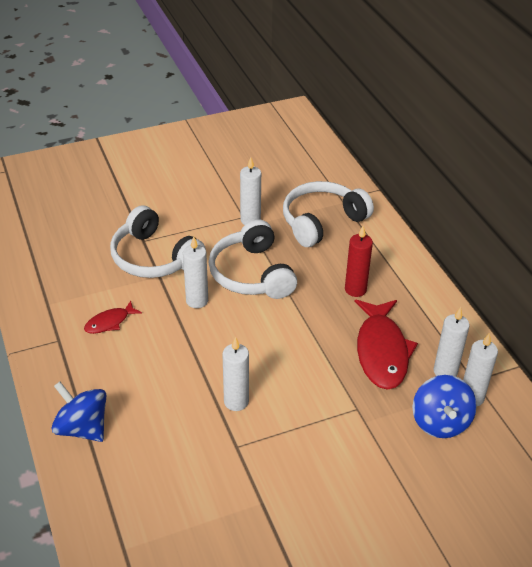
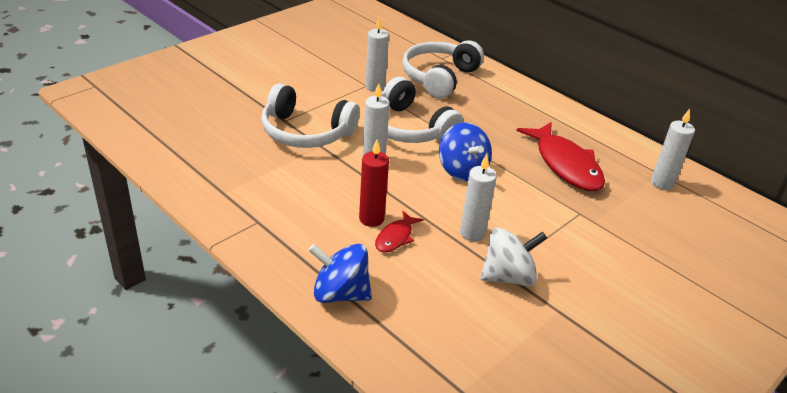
camera: 25 degrees left, 5 degrees down
(109, 322) = (301, 195): red fish -> red fish (395, 237)
(238, 455) = (508, 276): none -> white spinning top
(355, 289) = (507, 123): red candle -> red candle (371, 219)
(440, 422) = (653, 207): blue spinning top -> blue spinning top (462, 170)
(445, 371) = (627, 168): white candle -> none

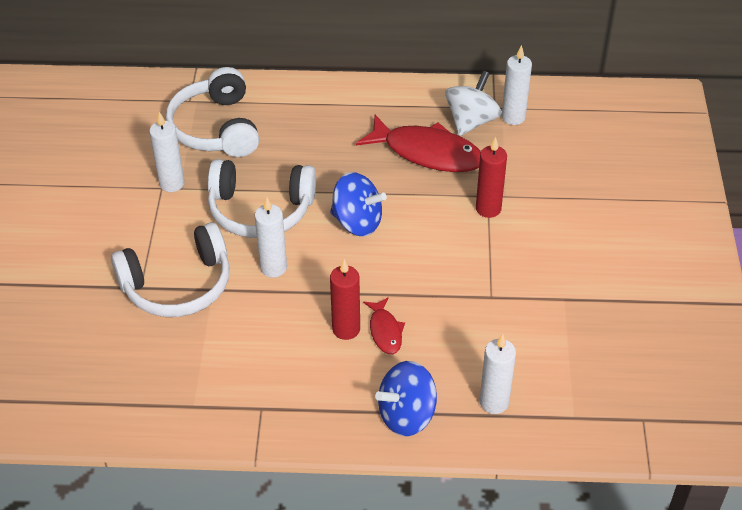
camera: 40 degrees left, 10 degrees up
(472, 233) = (435, 279): white candle -> white candle (494, 402)
(508, 276) = (502, 298): white spinning top -> white spinning top (471, 121)
(570, 220) = (488, 209): none -> red candle

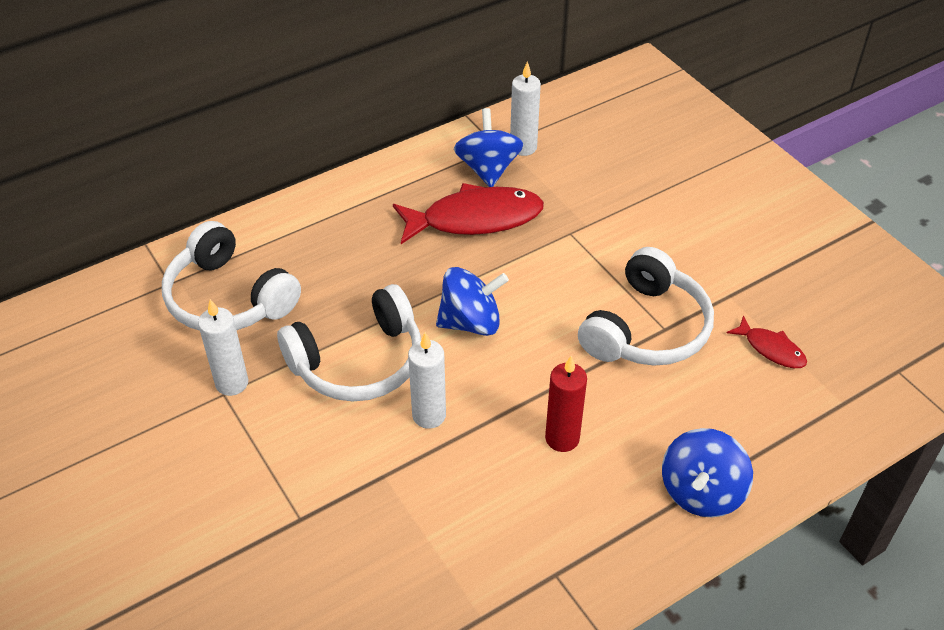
camera: 35 degrees left, 0 degrees up
(178, 285) = (341, 492): white headphones -> white headphones (646, 328)
(385, 331) = (601, 418): red fish -> red fish (771, 349)
(471, 121) = (488, 169): white spinning top -> blue spinning top
(488, 209) = (582, 245): red candle -> none
(494, 402) = (765, 430): white candle -> none

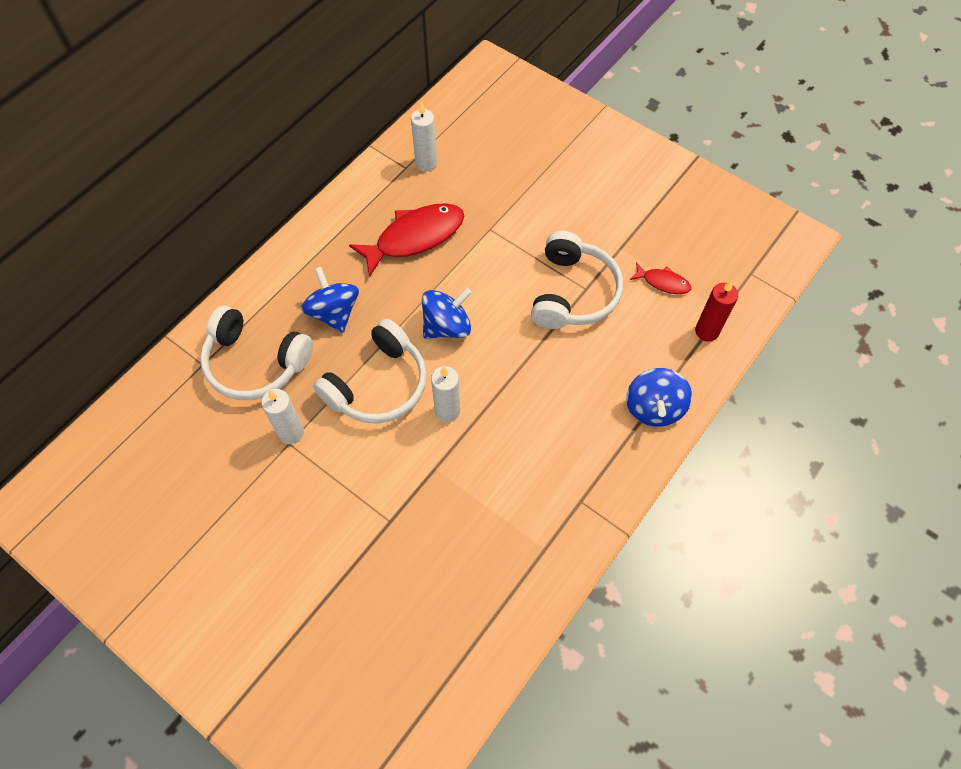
camera: 20 degrees left, 15 degrees up
(488, 169) = (407, 190): blue spinning top -> blue spinning top (334, 312)
(562, 438) = (547, 398): red candle -> red candle (707, 331)

